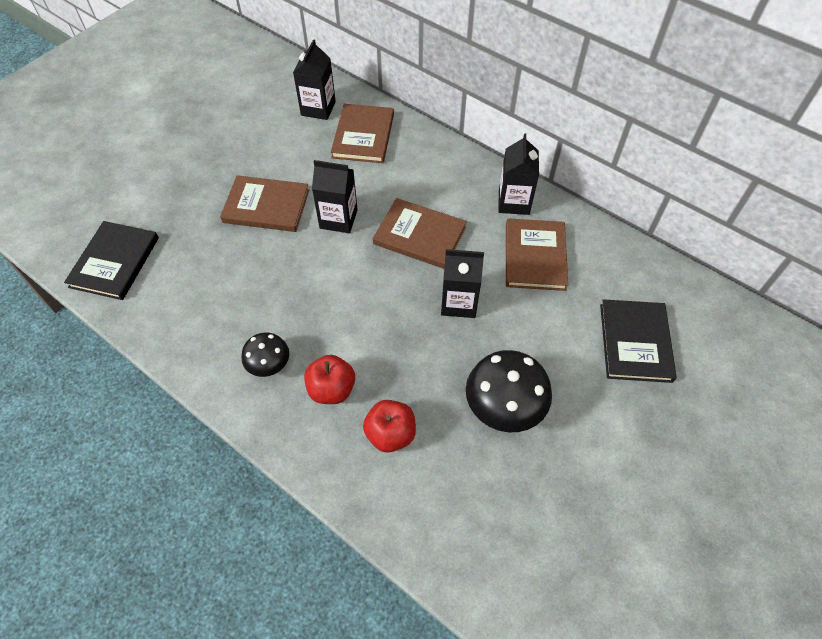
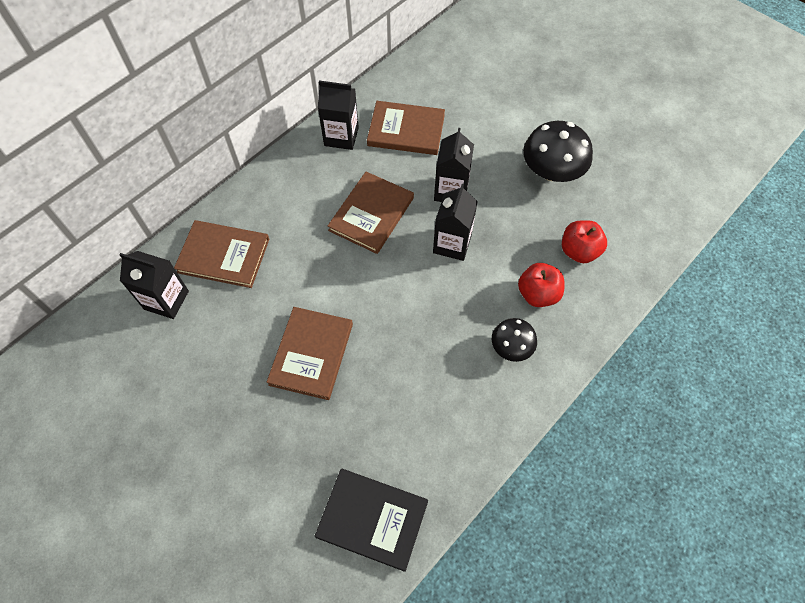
camera: 85 degrees left, 5 degrees up
(338, 219) = (340, 283): black carton -> black carton (452, 244)
(635, 342) = (496, 81): black book -> none

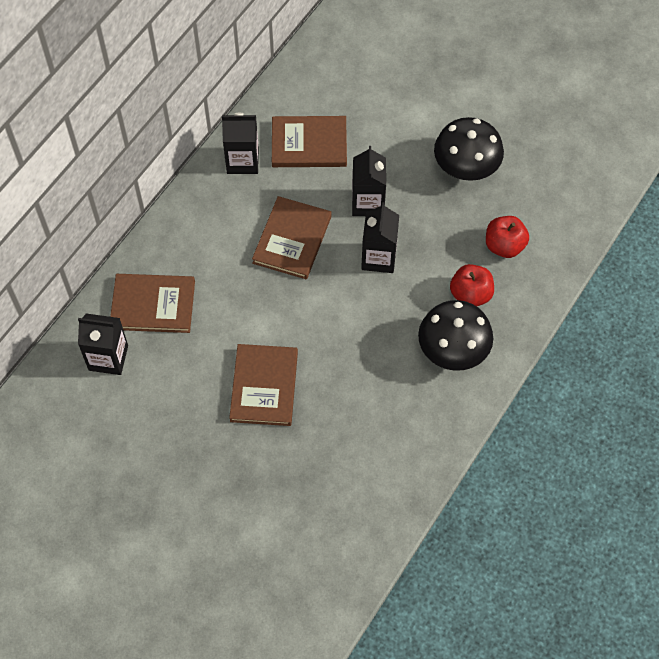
camera: 10 degrees left, 0 degrees up
(372, 519) = (353, 521): black book -> none
(511, 347) = (453, 349): black mushroom -> black mushroom, size x1.71

